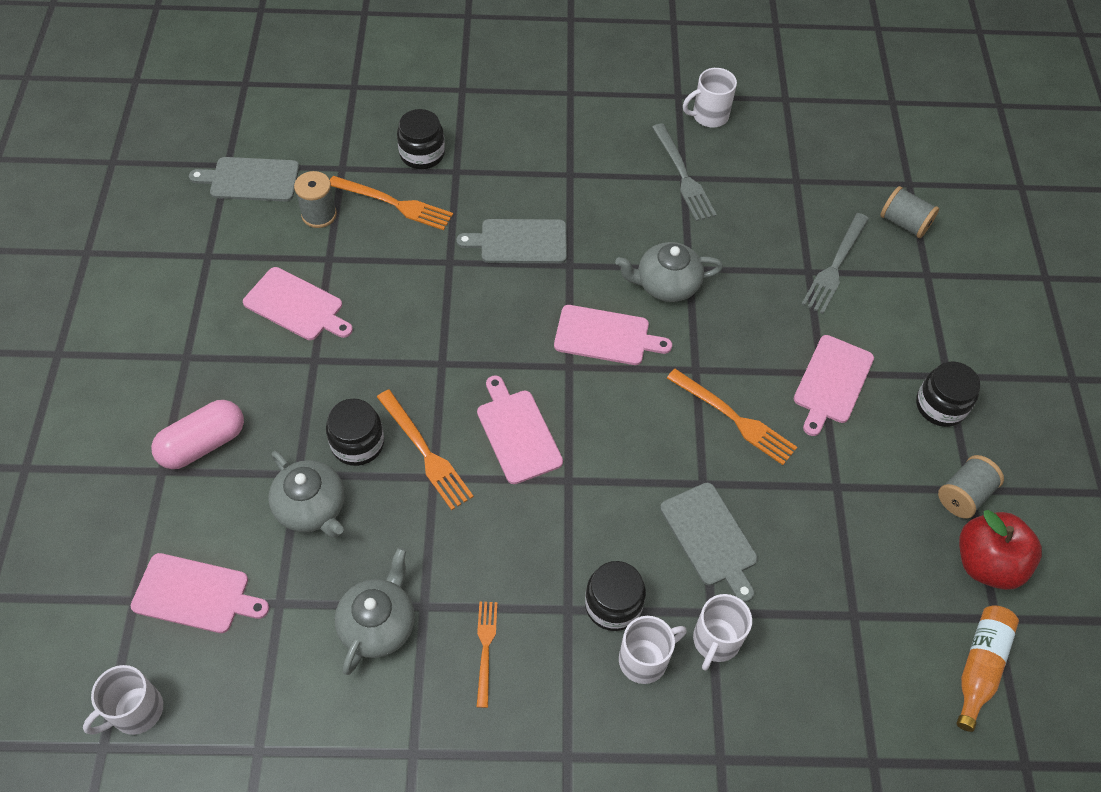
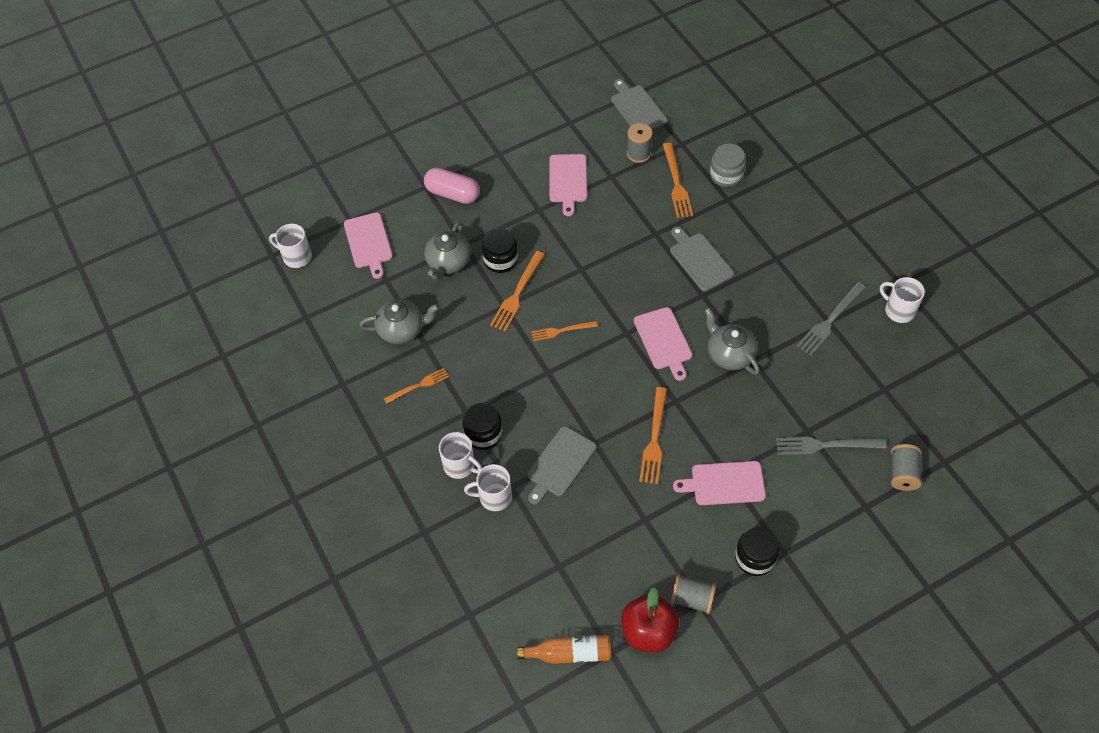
camera: 65 degrees right, 0 degrees up
(422, 154) = (726, 175): black jar -> grey jar
(517, 433) = (561, 331): pink cutting board -> orange fork

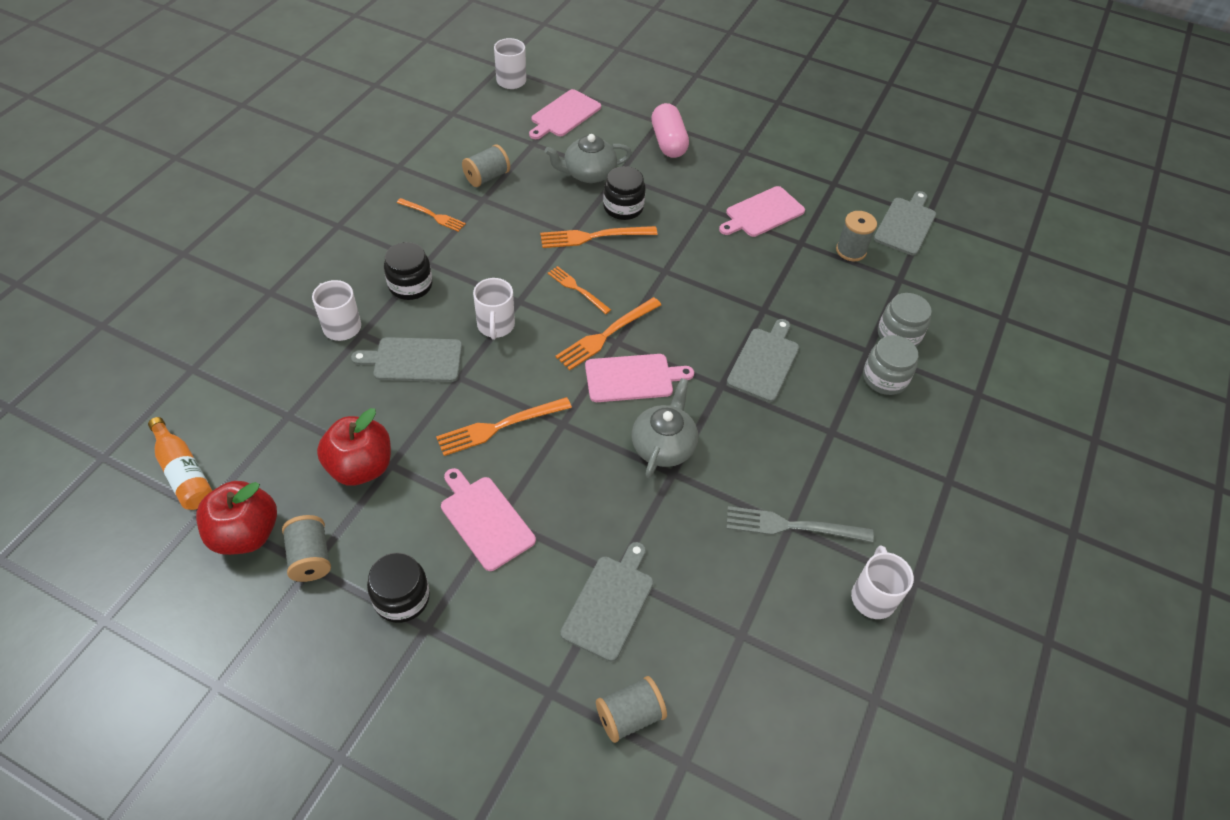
camera: 50 degrees right, 5 degrees down
(402, 329) = (487, 177): grey teapot -> grey spool
(460, 465) = (362, 285): white mug -> white mug (495, 326)
(635, 538) = (361, 467): none -> red apple
(663, 341) = (632, 378): pink cutting board -> pink cutting board turned 135 degrees counterclockwise
(676, 183) = (844, 298): orange fork -> orange fork (606, 335)
(754, 205) = (884, 378): none -> grey jar
(825, 445) = (610, 603): grey fork -> grey cutting board

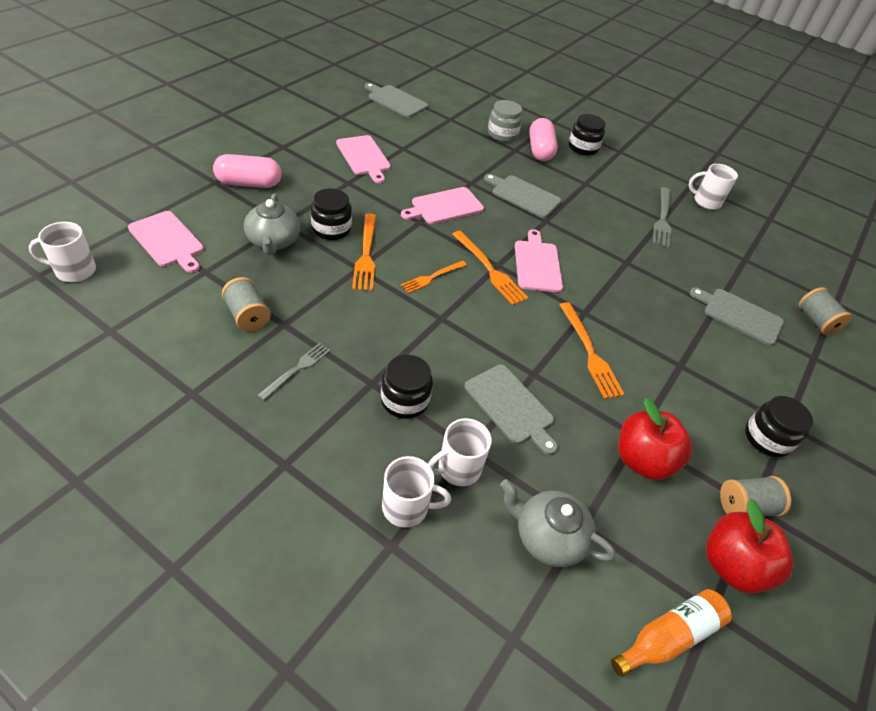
camera: 85 degrees left, 5 degrees down
(414, 360) = (511, 406): grey cutting board -> grey cutting board turned 45 degrees counterclockwise
(433, 215) = (297, 369): orange fork -> grey fork
(485, 520) = (684, 375): pink cutting board -> pink cutting board (444, 206)
(495, 326) = (471, 339): white mug -> white mug (407, 507)
(663, 446) = (603, 261): grey teapot -> grey teapot (548, 537)
(851, 251) = (417, 130): grey spool -> none
(884, 378) = (540, 150): grey jar -> pink capsule
(926, 431) = (583, 148): none -> black jar

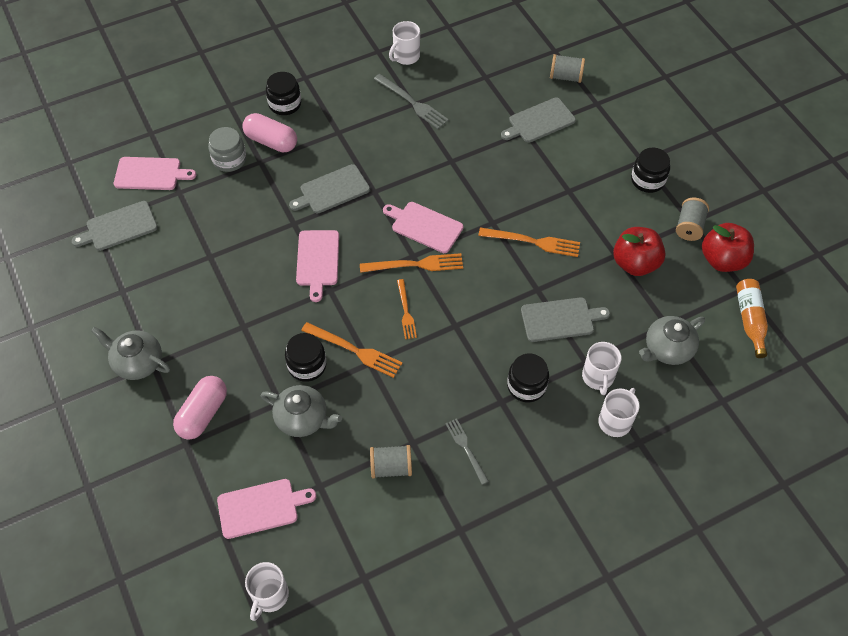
camera: 55 degrees left, 10 degrees up
(280, 139) = (137, 362): none -> grey teapot
(364, 157) = (208, 297): pink cutting board -> pink cutting board (150, 174)

